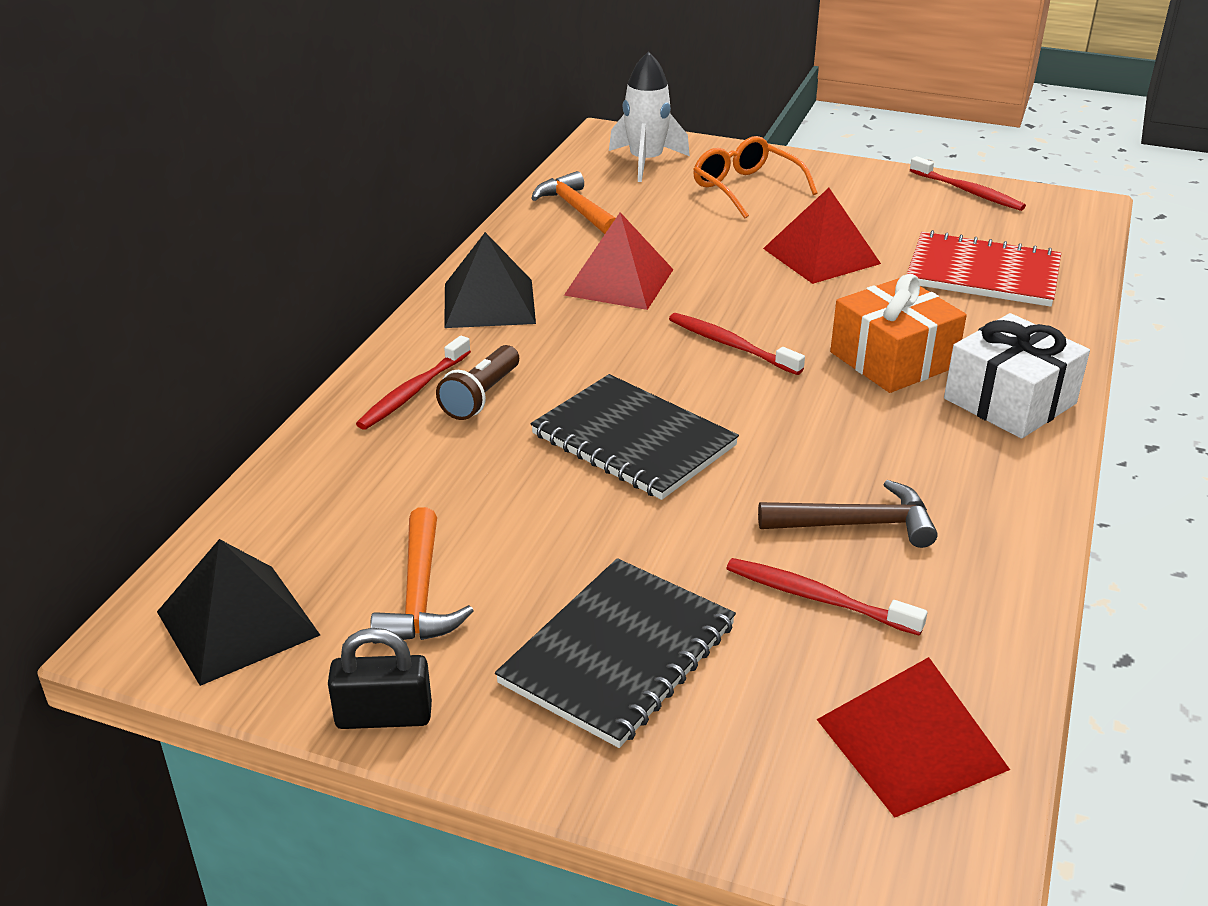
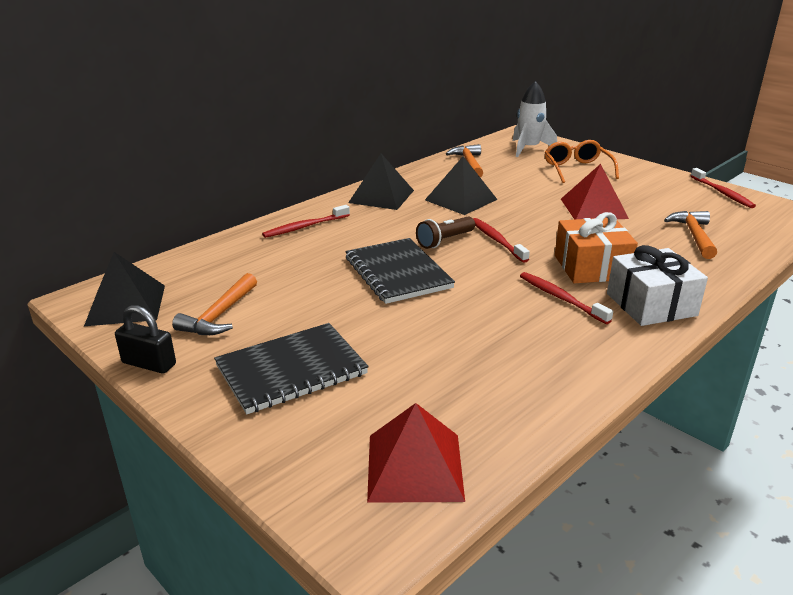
camera: 25 degrees right, 5 degrees down
(481, 397) = (336, 236): brown flashlight -> brown flashlight (444, 241)
(619, 282) = (461, 199): red pyramid -> black pyramid
(818, 598) = (430, 375): red toothbrush -> red toothbrush (561, 298)
(856, 524) = (489, 344): brown hammer -> none
(983, 273) = (694, 235): red notebook -> orange hammer

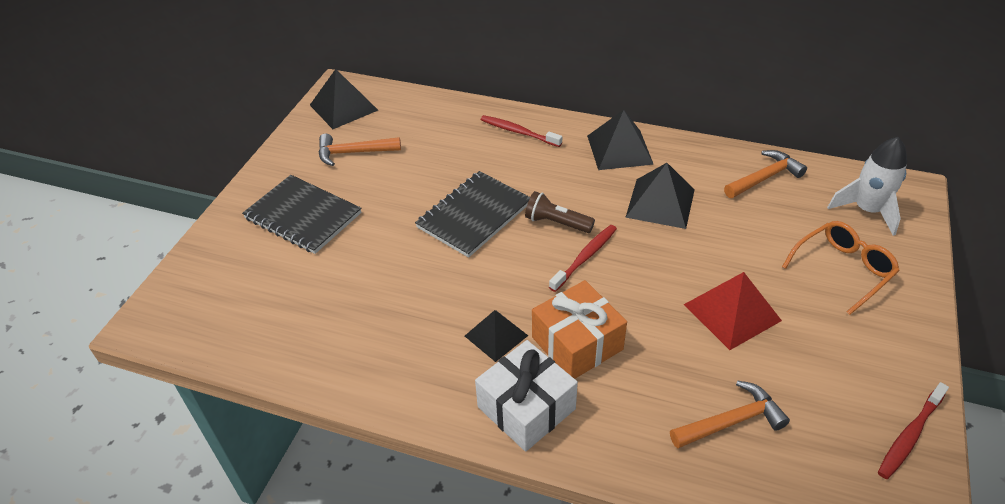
camera: 65 degrees right, 15 degrees up
(149, 364) = (281, 152): black padlock -> none
(414, 467) = (220, 316): red pyramid -> none
(561, 298) = (496, 335): red toothbrush -> black pyramid

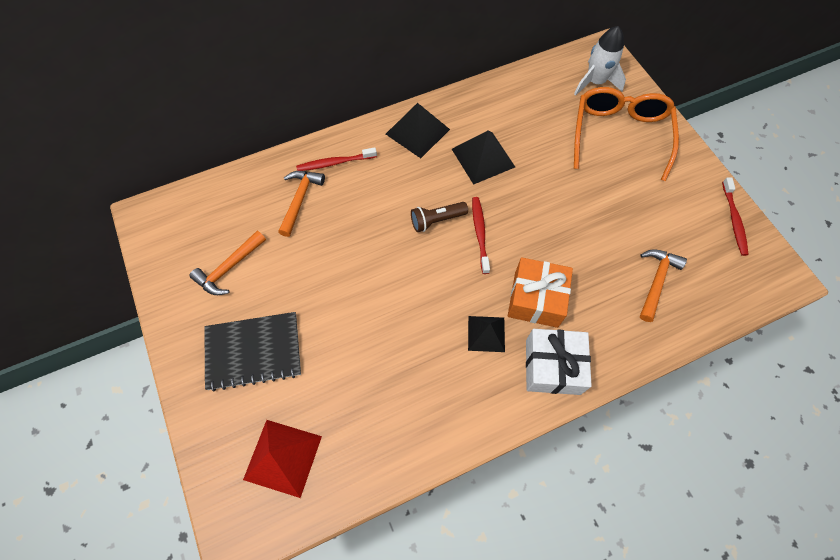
camera: 45 degrees left, 20 degrees up
(344, 107) = (171, 232): black pyramid -> none
(474, 215) = (378, 255): black notebook -> none
(732, 312) = (593, 209): red pyramid -> red pyramid (282, 457)
(764, 178) = (523, 95): orange hammer -> orange hammer (300, 200)
(843, 269) = (619, 135): orange glasses -> orange glasses, size x1.54

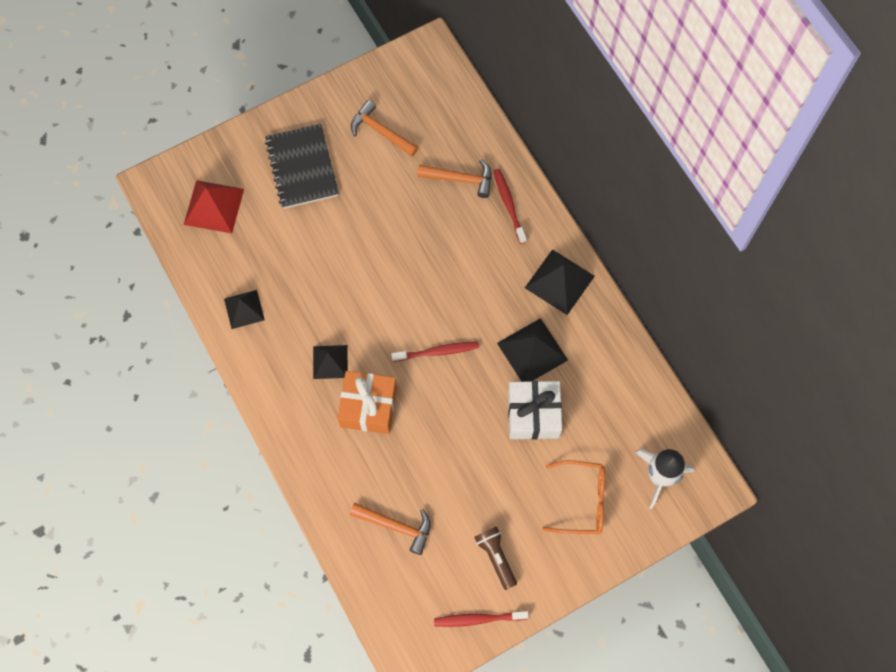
camera: 85 degrees right, 5 degrees up
(419, 424) = (244, 309): none -> black pyramid
(436, 220) = (449, 309): brown flashlight -> brown flashlight (496, 557)
(552, 366) = (301, 422): white gift -> white gift (533, 414)
(619, 135) = (582, 501): orange glasses -> orange glasses, size x0.65

